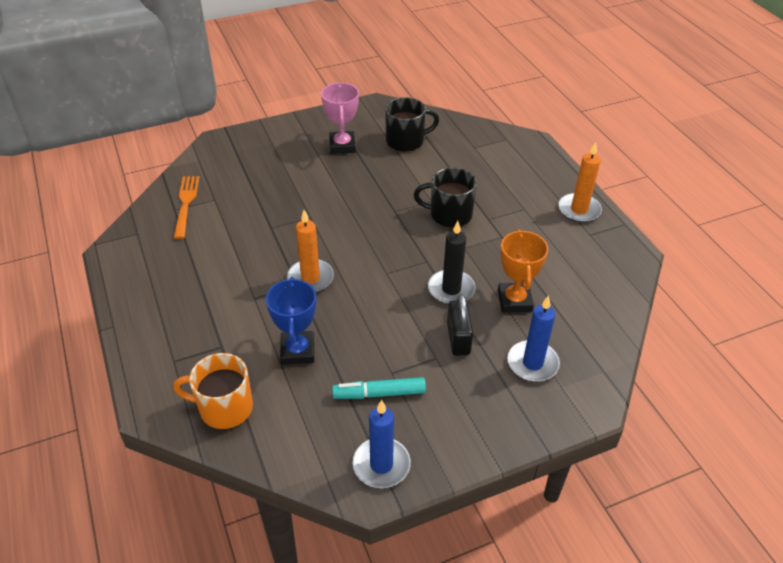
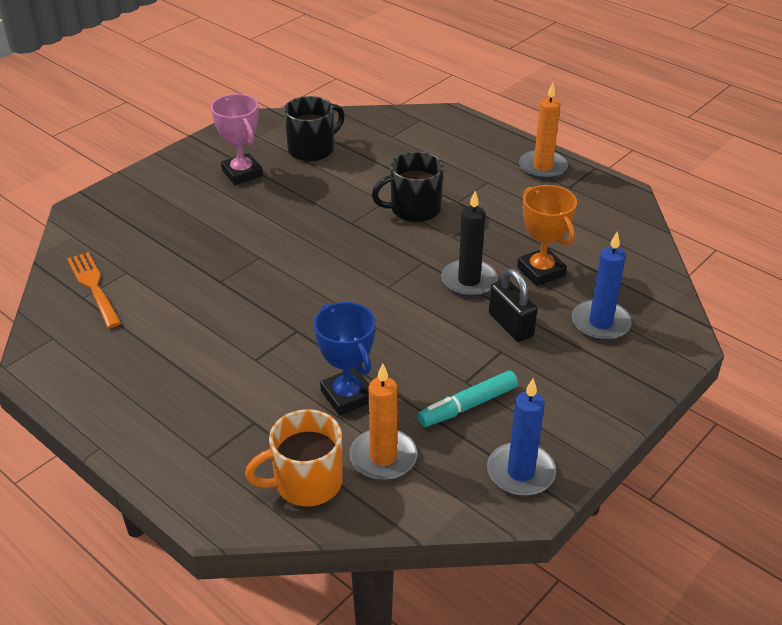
camera: 25 degrees left, 5 degrees down
(310, 278) = (307, 318): orange candle -> orange candle (383, 457)

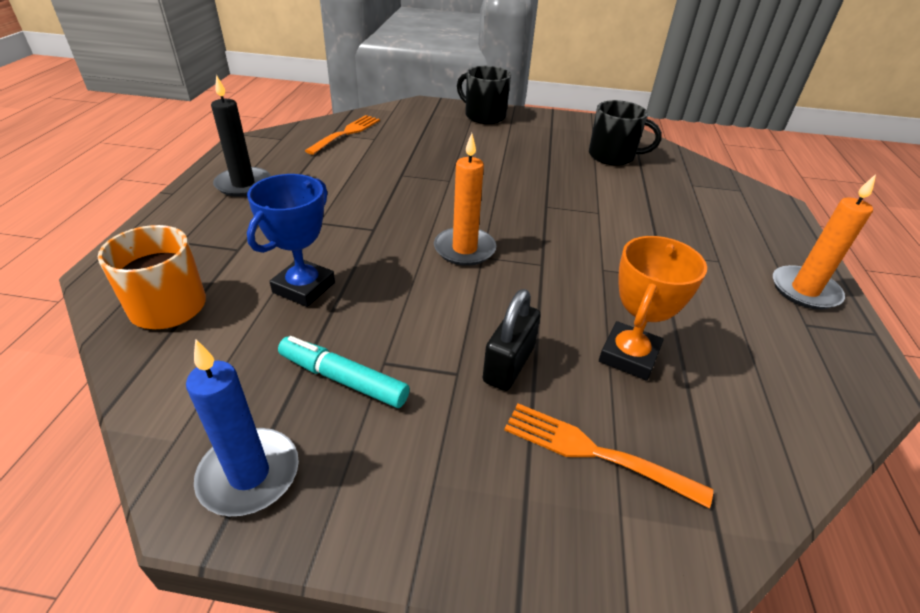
camera: 55 degrees right, 0 degrees up
(242, 173) = (539, 140): pink trophy -> none
(383, 457) = (224, 343): orange candle -> orange candle (464, 249)
(414, 209) = (610, 231): black mug -> black mug (484, 116)
(469, 281) = (548, 305): black candle -> black candle (243, 184)
(600, 323) = (596, 452): blue candle -> orange fork

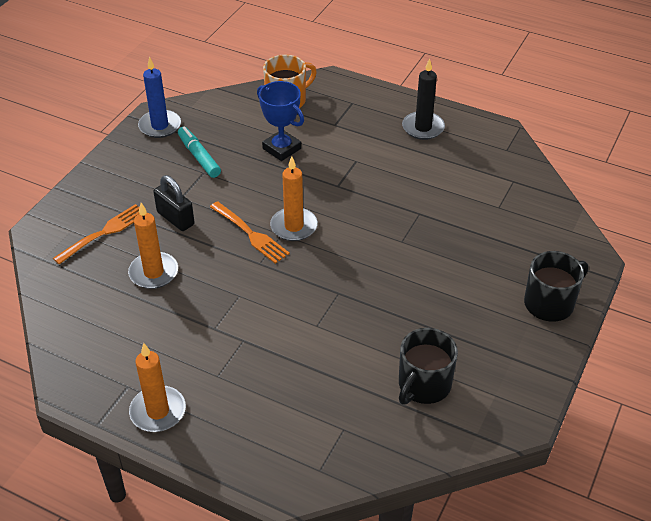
camera: 110 degrees right, 5 degrees up
(343, 379) = (199, 156): turquoise marker -> turquoise marker turned 75 degrees counterclockwise
(346, 134) = (512, 189): orange fork -> orange fork (250, 234)
(628, 356) = (154, 273): orange trophy -> orange candle

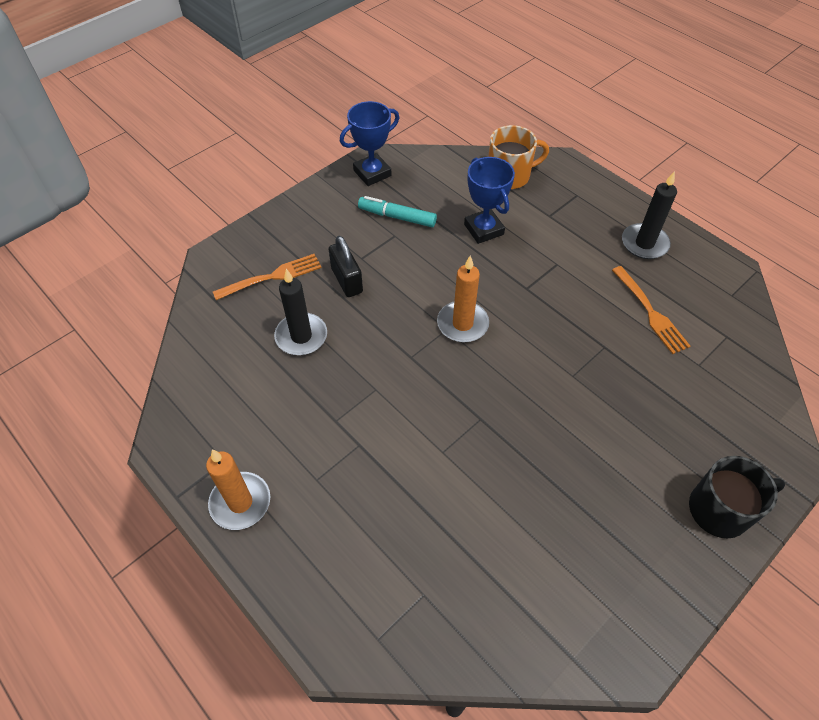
camera: 20 degrees right, 10 degrees up
(154, 273) = (301, 336): orange candle -> black candle
(160, 126) = (372, 173): blue candle -> blue trophy
(199, 156) = (397, 217): turquoise marker -> turquoise marker turned 60 degrees counterclockwise
(250, 234) = (414, 319): orange fork -> orange fork (649, 312)
(423, 385) = (533, 569): black mug -> none

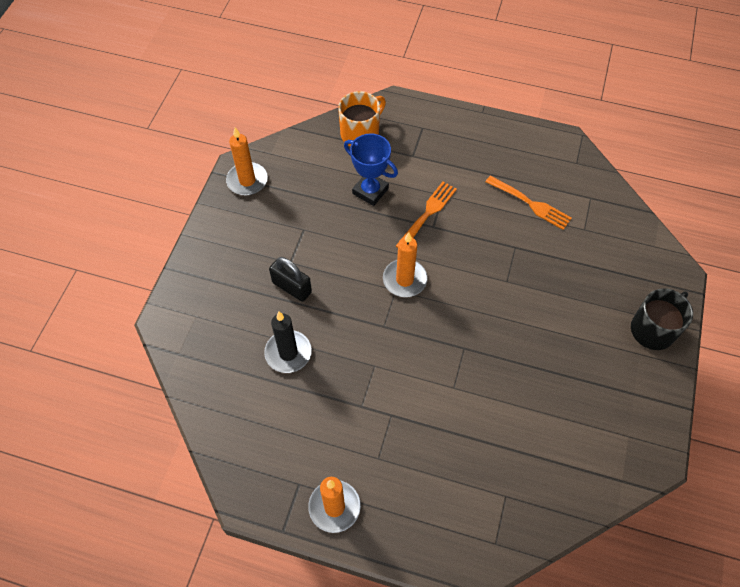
camera: 30 degrees left, 5 degrees up
(271, 277) = (228, 315): orange fork -> orange fork (427, 214)
(372, 173) = (247, 181): blue trophy -> orange candle
(397, 217) = (294, 212): turquoise marker -> none
(644, 243) = (495, 148): black candle -> none

